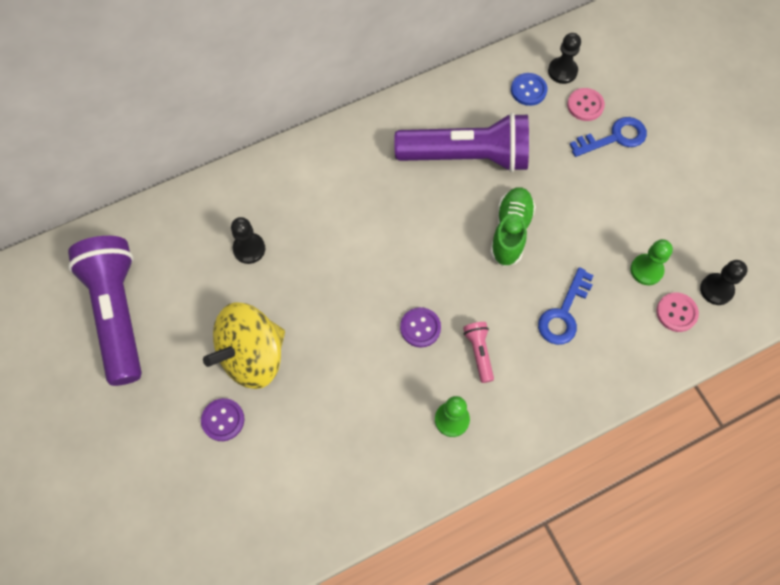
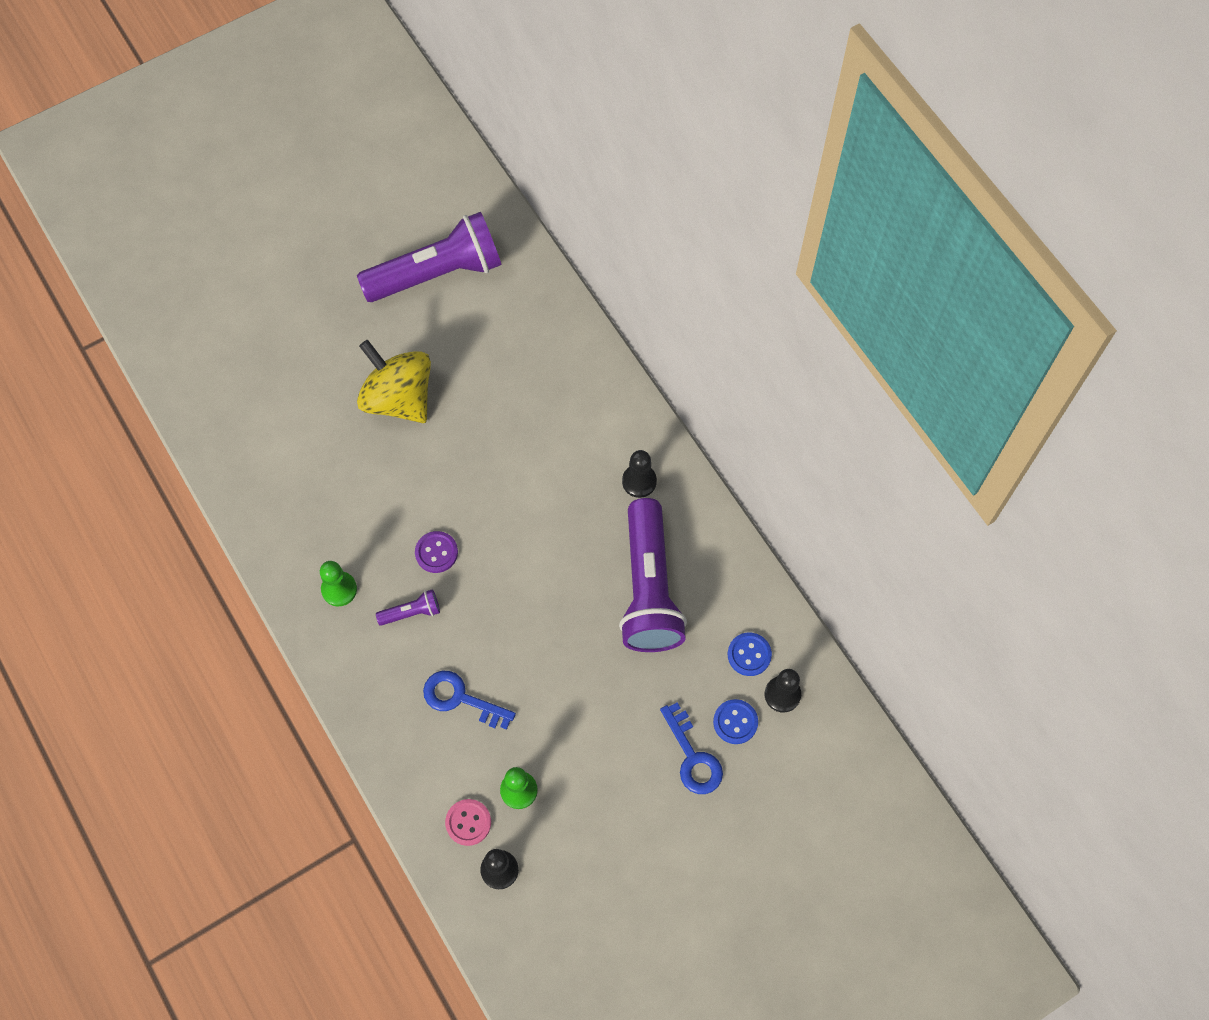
camera: 85 degrees right, 0 degrees up
(223, 420) = (333, 381): purple button -> none
(249, 249) = (515, 379): black pawn -> black pawn (639, 481)
(479, 352) = (411, 612): pink flashlight -> purple flashlight
(510, 232) = (556, 640): green shoe -> none
(585, 105) = (735, 722): pink button -> blue button

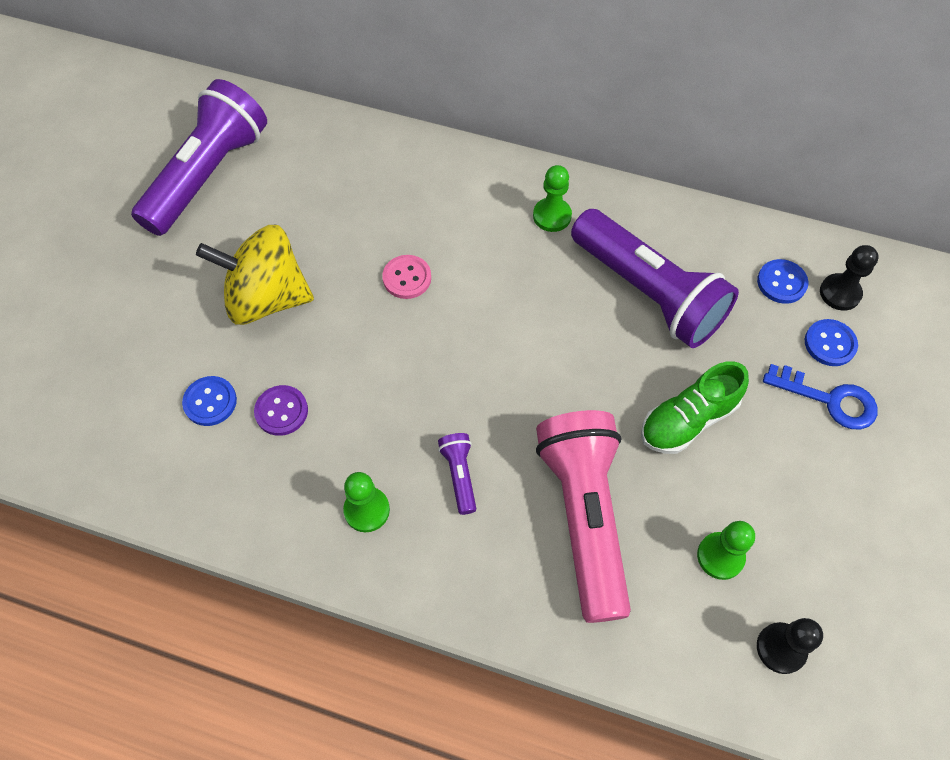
camera: 40 degrees left, 5 degrees down
(307, 445) = (210, 402): none -> blue button
(411, 612) = (459, 475): purple flashlight -> purple flashlight turned 45 degrees counterclockwise
(436, 552) = (431, 403): purple button -> purple button (281, 411)
(461, 699) = (583, 517): blue key -> pink flashlight
(468, 822) = (707, 628): pink button -> pink button (407, 278)
(586, 693) = (688, 420): none -> green shoe
(639, 481) = (552, 216): black pawn -> green pawn

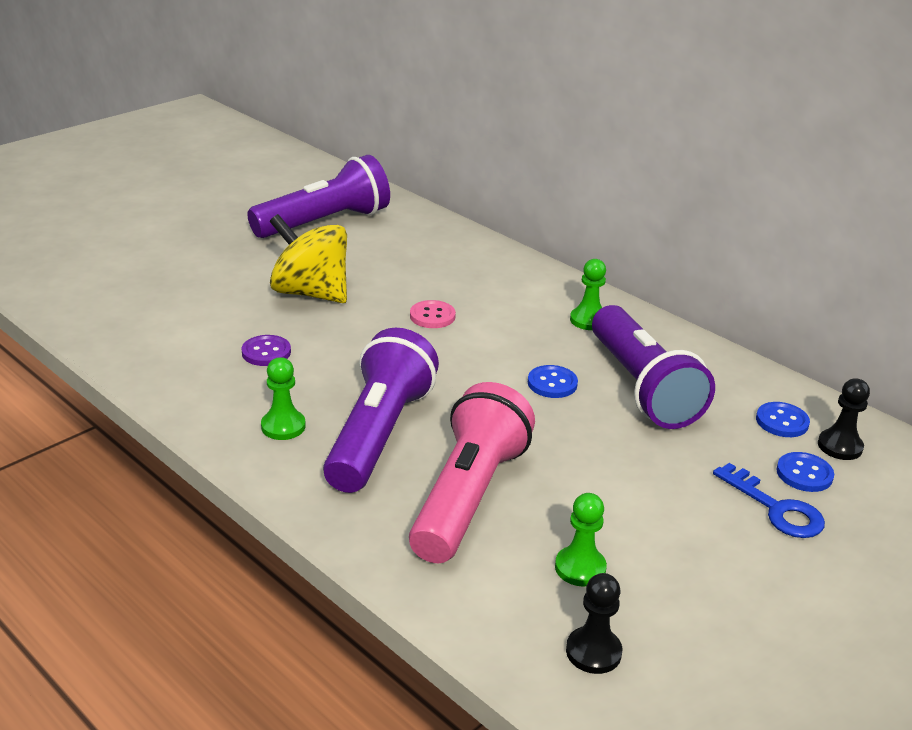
camera: 25 degrees right, 30 degrees down
(210, 402) = (217, 330): blue button -> blue button (552, 383)
(459, 475) = (378, 434): purple flashlight -> purple flashlight, size x2.45
(688, 420) = (618, 473): green shoe -> none

